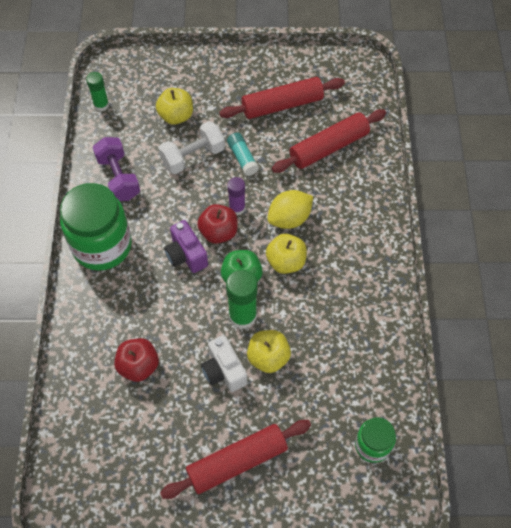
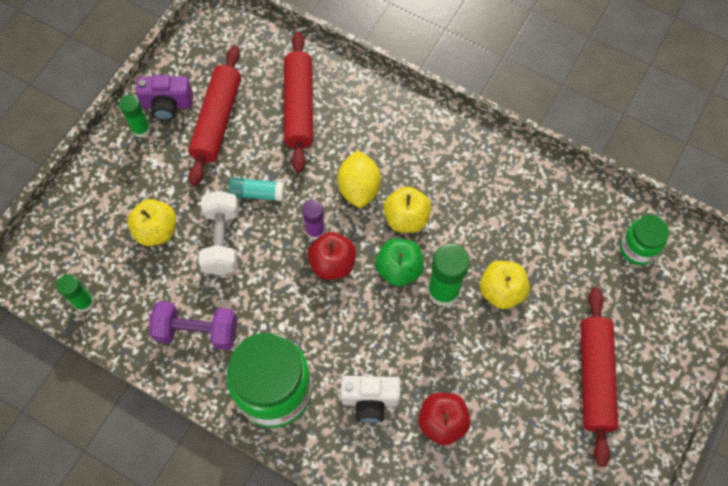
camera: 60 degrees left, 5 degrees up
(186, 255) = (340, 309): purple camera -> purple camera (167, 105)
(224, 371) = (493, 340): white camera -> white camera (370, 400)
(244, 67) = (141, 129): none -> green glue stick

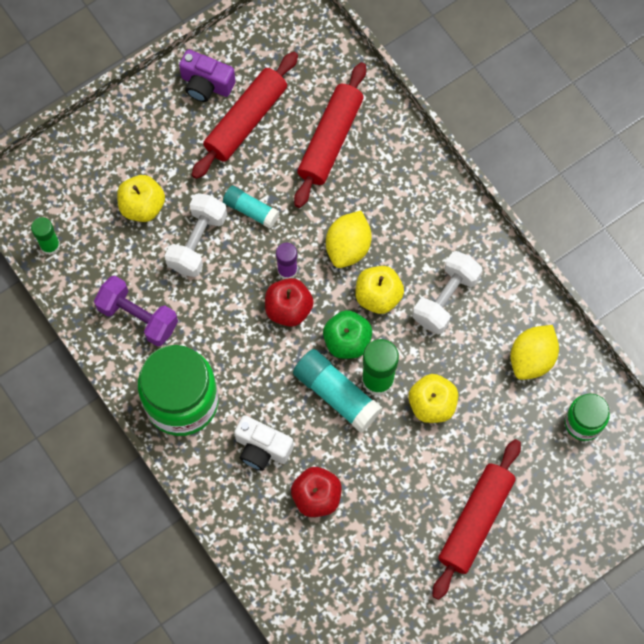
camera: 25 degrees right, 5 degrees up
(141, 129) = (171, 99): green glue stick -> none
(413, 320) = (336, 394): none -> turquoise glue stick
(465, 196) = (445, 298): none -> white dumbbell
(564, 214) = (532, 358): none -> yellow lemon

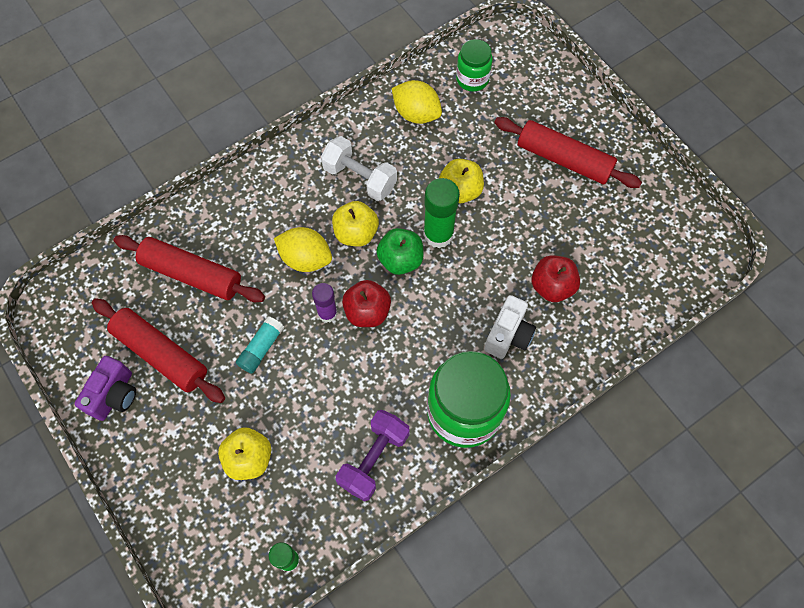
camera: 90 degrees left, 5 degrees down
(197, 242) = (293, 400): white dumbbell -> none
(336, 394) = (452, 269): turquoise glue stick -> none

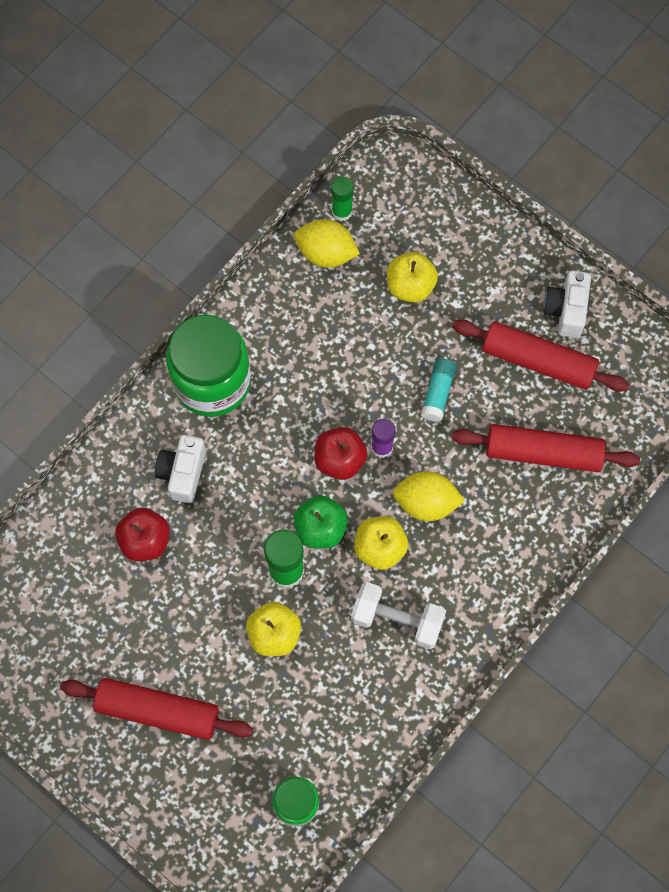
camera: 165 degrees right, 5 degrees up
(114, 395) = (566, 310): purple camera -> white camera
(373, 459) = (290, 315): purple dumbbell -> none
(416, 114) = (354, 729): yellow lemon -> yellow lemon (326, 253)

